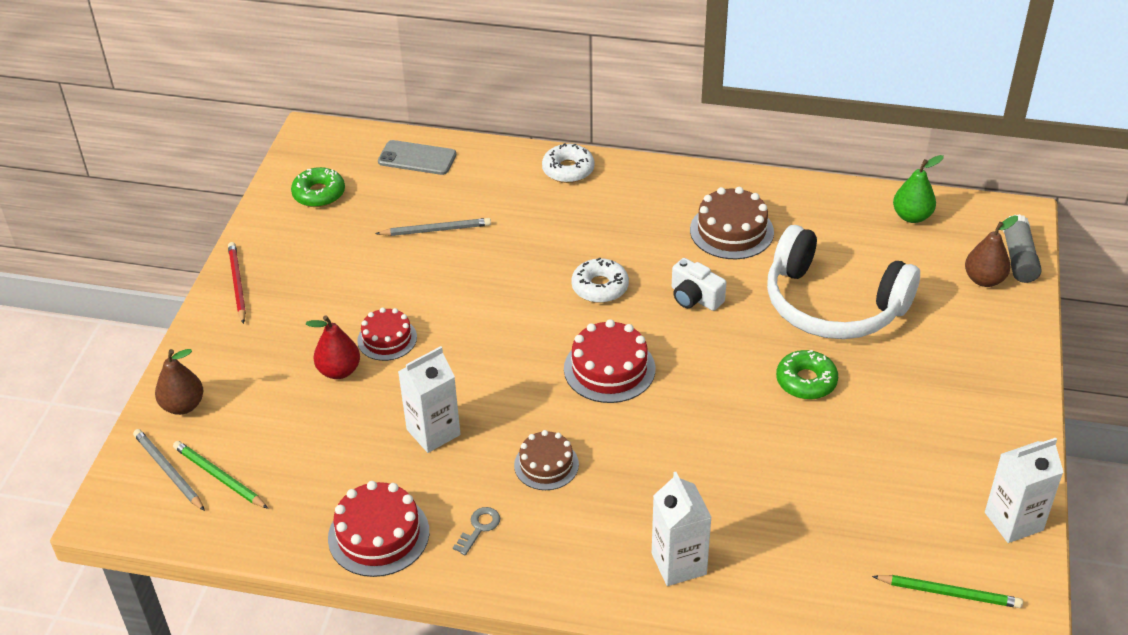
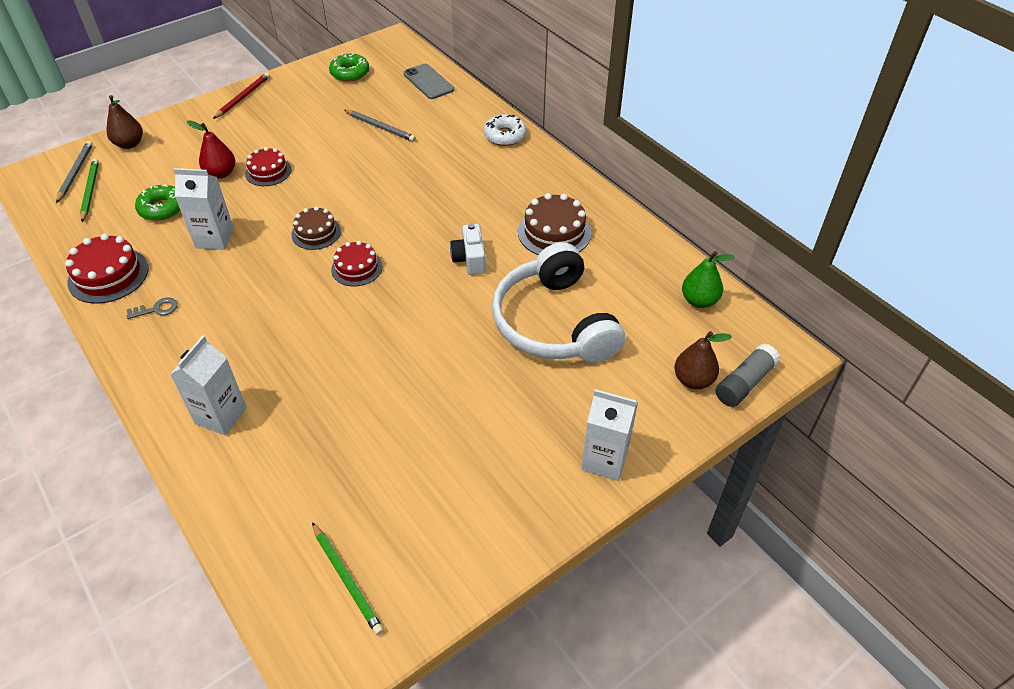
camera: 40 degrees right, 5 degrees up
(546, 465) = (241, 299): brown cake -> brown cake (316, 233)
(600, 287) = (422, 216): white donut -> none
(609, 369) = (356, 268): red cake -> red cake, size x0.66
(806, 381) = (463, 360): green donut -> green donut (162, 208)
(1013, 521) = (464, 568): white carton -> white carton (604, 460)

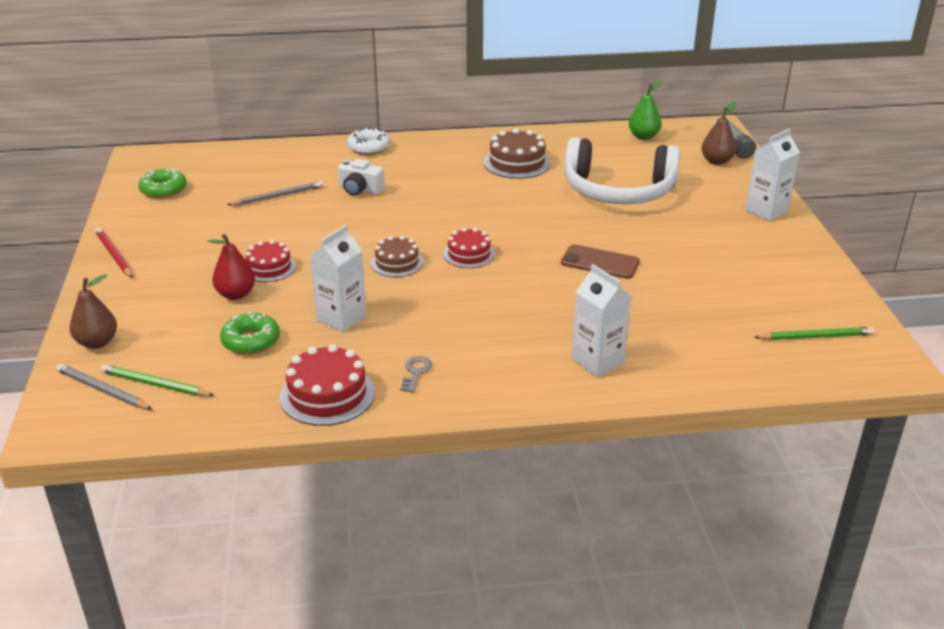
camera: 60 degrees left, 15 degrees down
(396, 358) = (600, 262): none -> brown phone
(428, 82) = (239, 158): grey phone -> none
(470, 259) = (512, 203): white camera -> white camera (360, 190)

